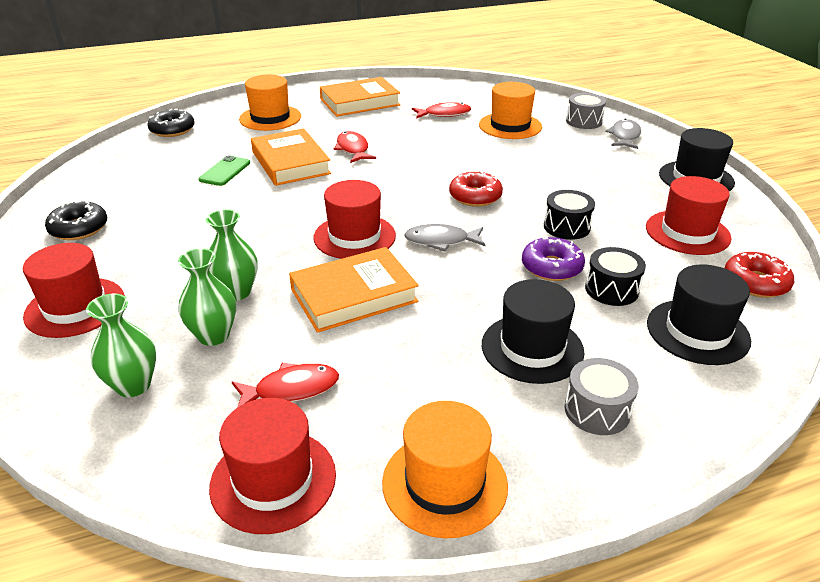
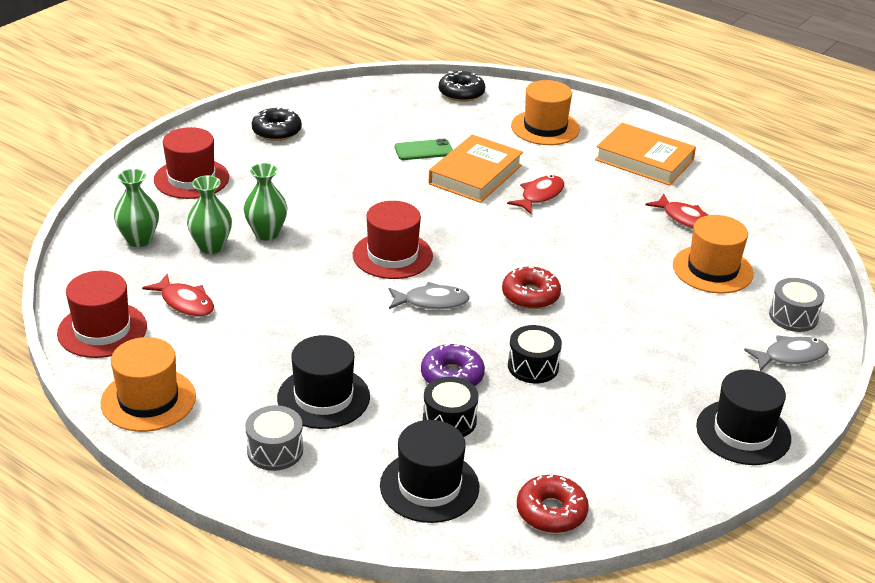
camera: 55 degrees right, 0 degrees up
(354, 295) = (311, 287): orange book -> none
(441, 241) = (431, 302): grey fish -> grey fish turned 120 degrees clockwise
(687, 232) = (606, 448): red hat -> none

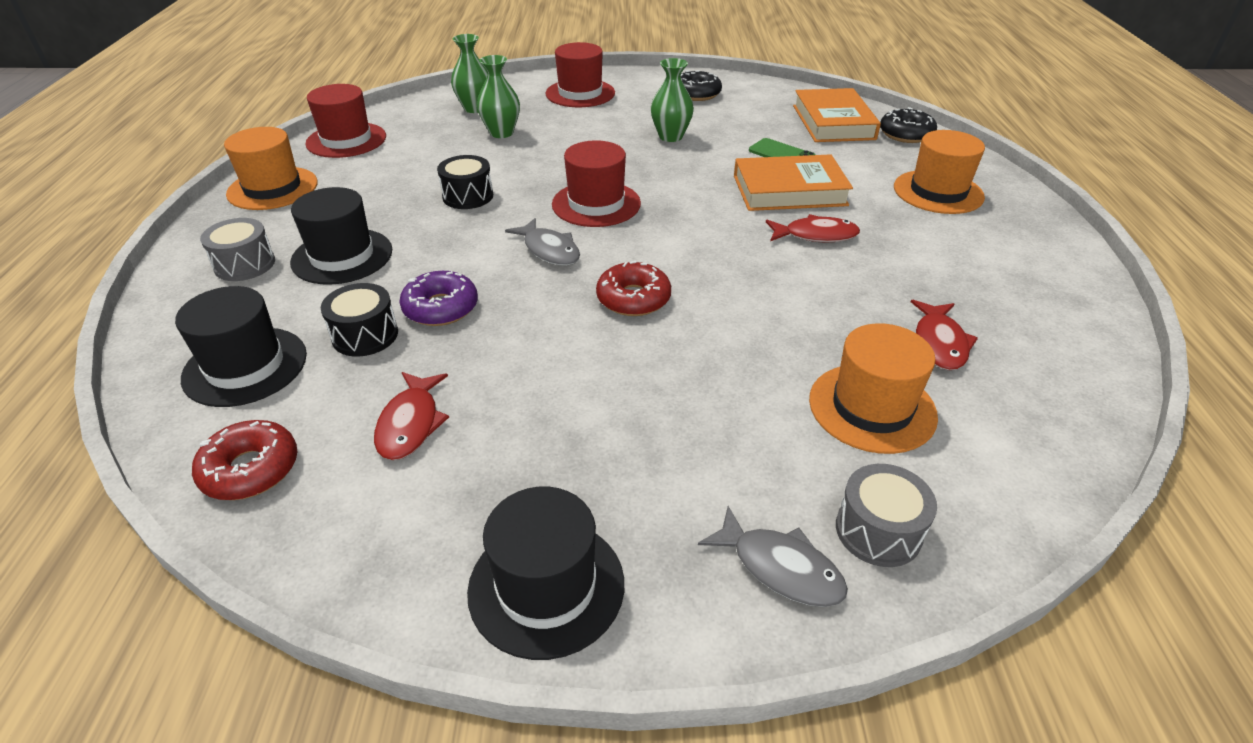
camera: 55 degrees right, 5 degrees up
(185, 303) = (414, 152): red fish -> red fish (410, 424)
(266, 233) = (549, 144): green vase -> green vase (670, 136)
(533, 366) = (509, 350): black drum -> black drum (468, 196)
(644, 160) = (1000, 269): orange book -> orange book (833, 122)

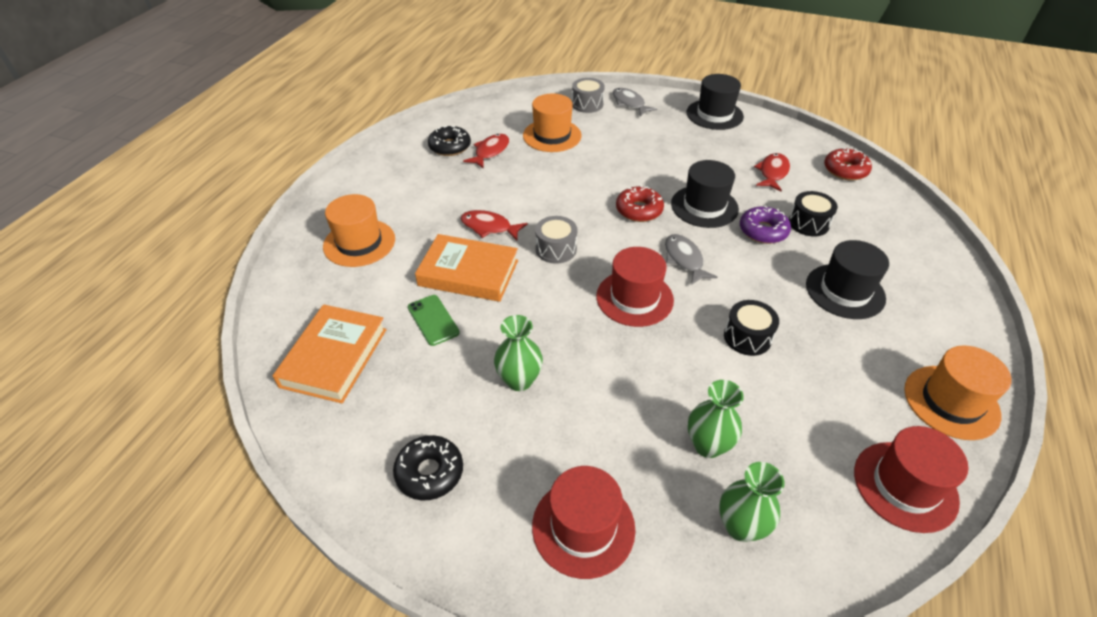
camera: 160 degrees left, 5 degrees up
(245, 264) = (921, 301): grey drum -> grey drum (556, 249)
(245, 366) = (875, 220): black hat -> black hat (704, 206)
(906, 134) = (291, 317): black donut -> black donut (450, 147)

